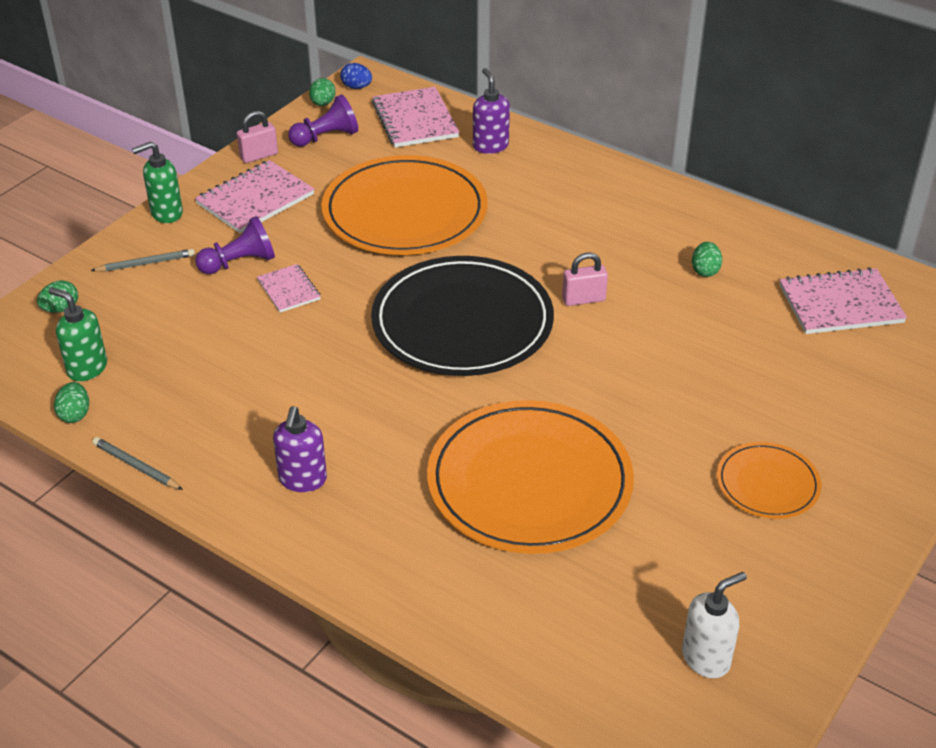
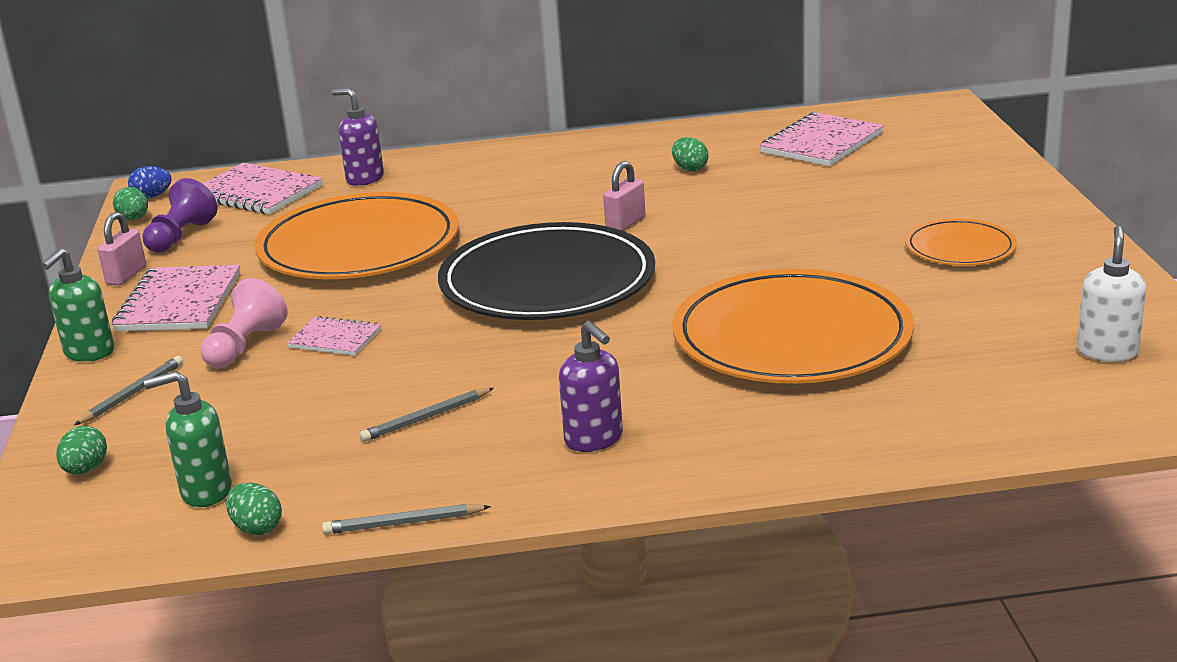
camera: 40 degrees left, 15 degrees down
(239, 263) = (245, 346): purple pawn -> pink pawn
(247, 393) = (426, 418): none -> grey pencil

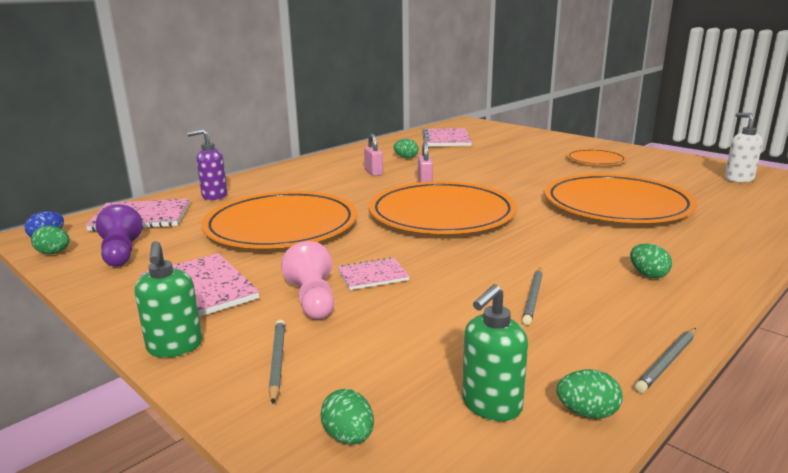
camera: 40 degrees left, 5 degrees down
(126, 275) = (113, 287): pink padlock -> pink padlock (373, 172)
(547, 281) = (442, 214): black plate -> orange plate
(594, 440) = (648, 275): purple soap dispenser -> green egg

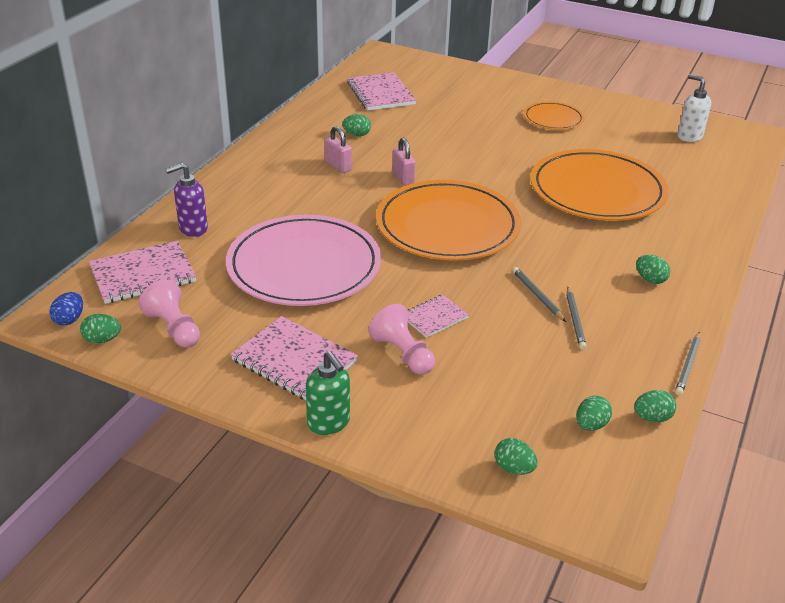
camera: 20 degrees left, 15 degrees up
(121, 253) = (174, 328): purple pawn -> pink pawn
(277, 361) = (420, 420): grey pencil -> grey pencil (537, 296)
(281, 226) = (304, 266): orange plate -> pink plate
(491, 405) = (591, 425): green soap dispenser -> green egg

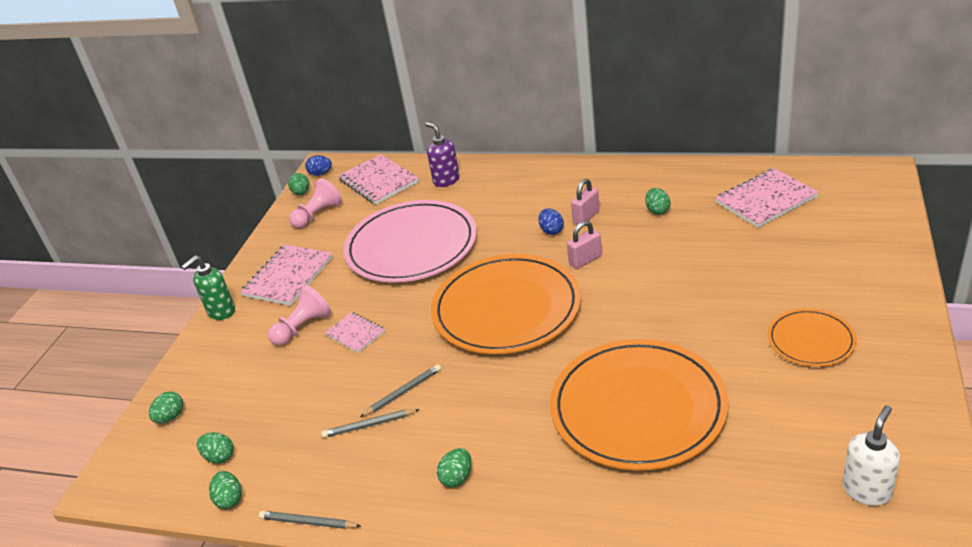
camera: 85 degrees right, 0 degrees up
(344, 185) = (551, 231): none -> blue egg

